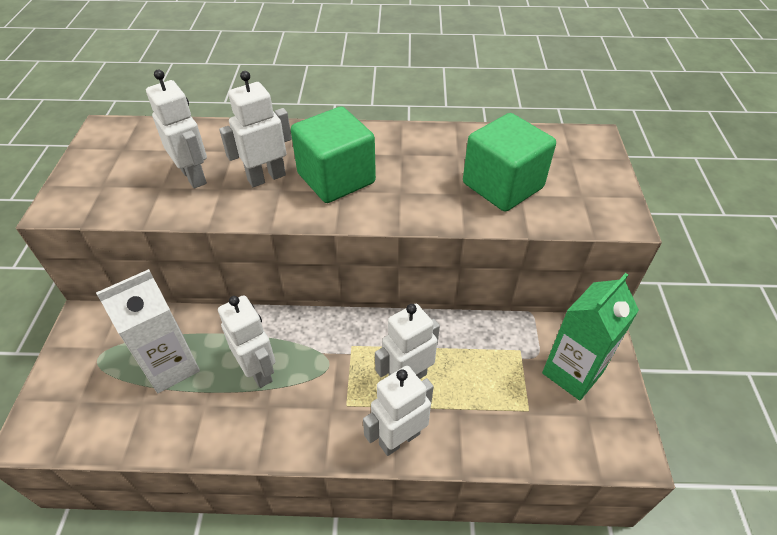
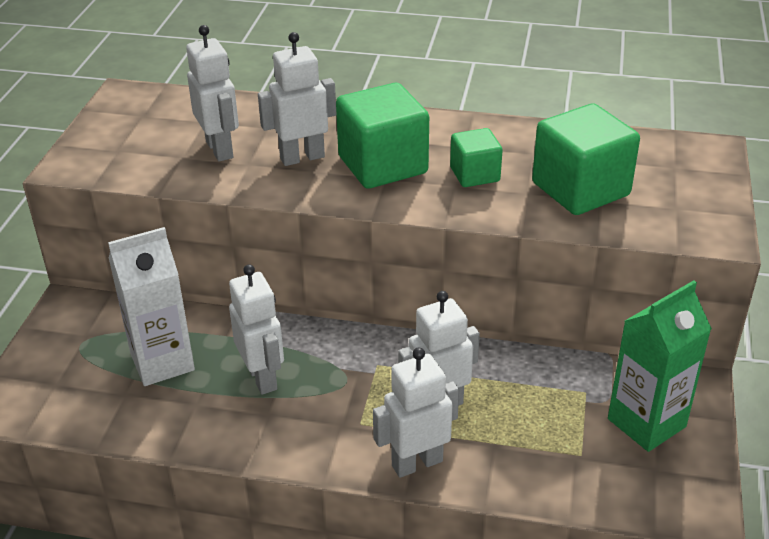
camera: 10 degrees right, 10 degrees down
(414, 180) = (474, 174): none -> green cube

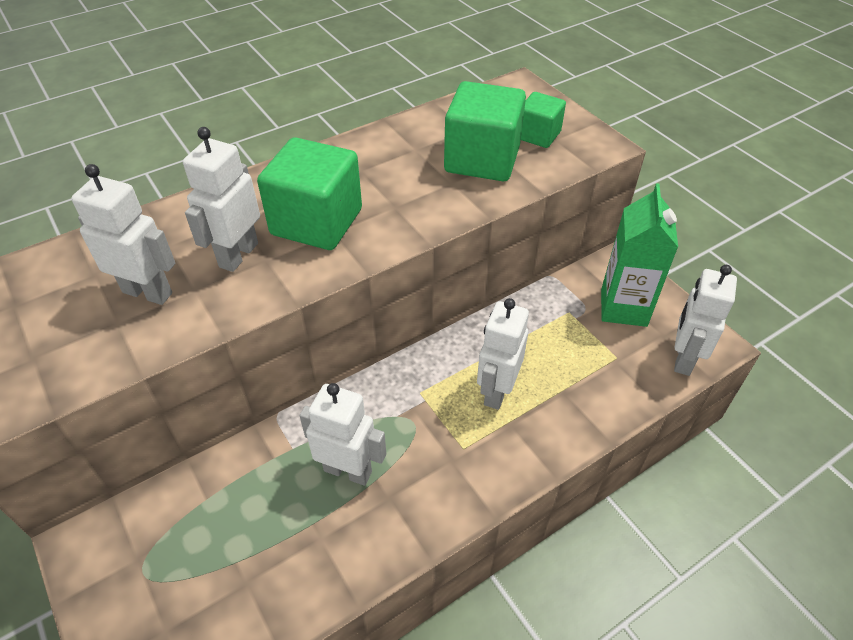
camera: 45 degrees left, 10 degrees up
(162, 362) = (245, 525): white carton -> none
(416, 463) = (535, 447): white robot -> white robot (683, 358)
(474, 174) = (397, 189): green cube -> green cube (538, 135)

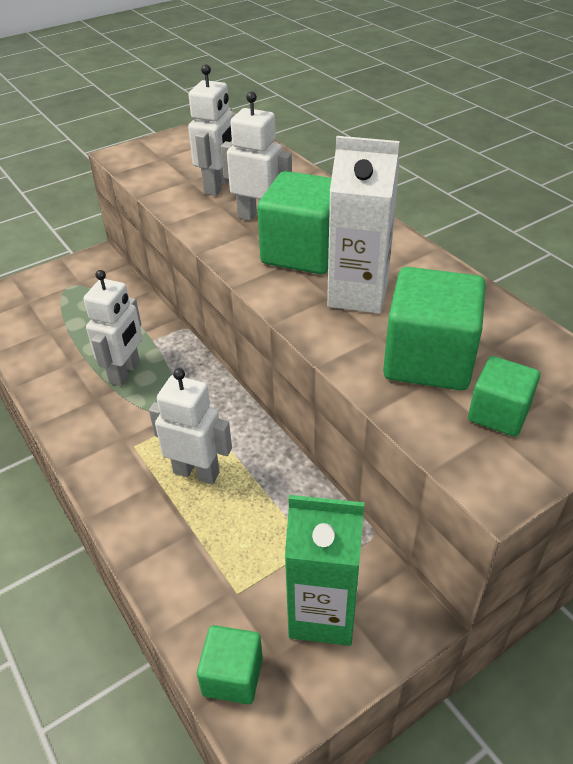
camera: 90 degrees right, 5 degrees down
(393, 190) = (358, 294): none -> white carton
(683, 358) = (232, 676): white robot -> green cube

